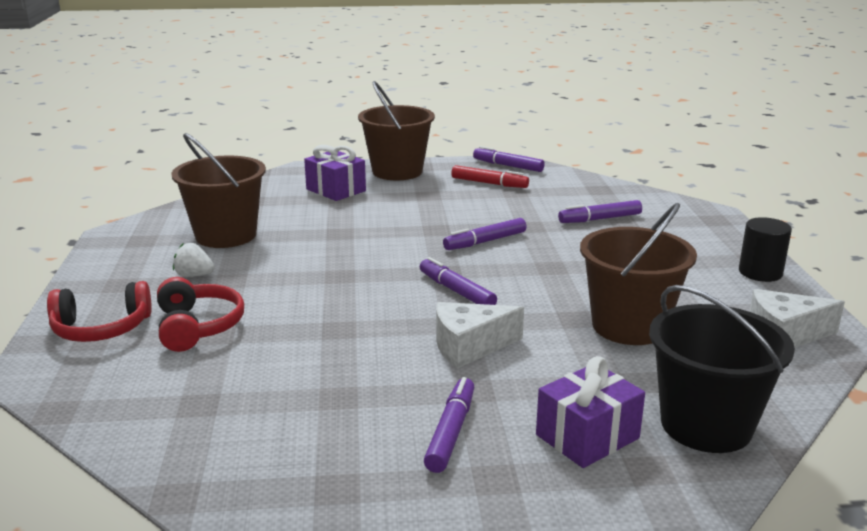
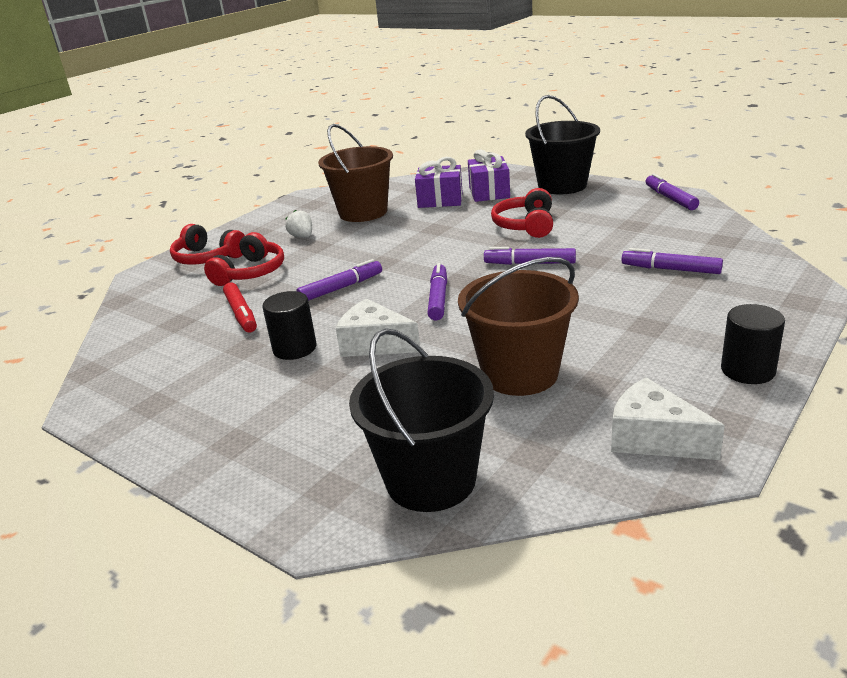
camera: 45 degrees right, 5 degrees up
(397, 171) = (562, 185): brown bucket -> black bucket
(397, 378) = (295, 348): none -> black cylinder
(424, 211) = (526, 225): none -> red headphones
(450, 432) = (261, 399): purple marker -> purple marker (340, 288)
(489, 183) = (623, 212): red marker -> red marker (241, 314)
(587, 436) = (333, 444): purple gift -> purple gift (440, 200)

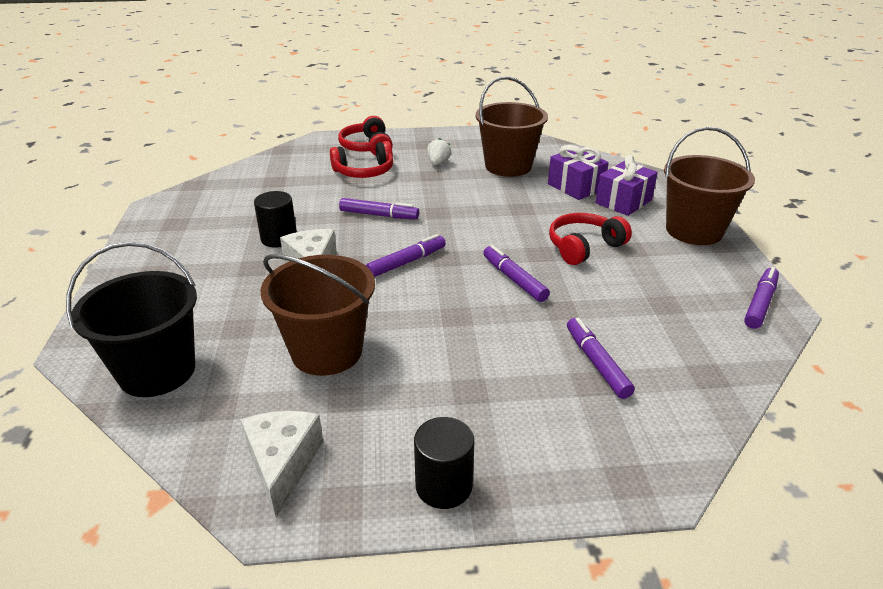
camera: 45 degrees right, 5 degrees up
(241, 314) = (305, 197): red marker -> none
(562, 185) = (694, 231): black bucket -> brown bucket

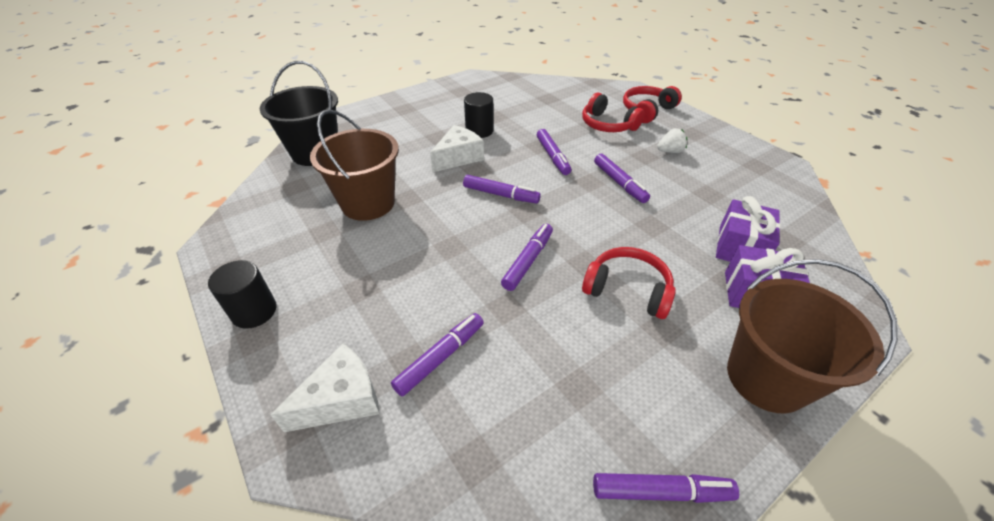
camera: 60 degrees right, 10 degrees up
(282, 464) = (254, 232): white cheese -> white cheese (342, 399)
(454, 200) = (619, 183): none -> purple marker
(508, 166) = (720, 190): brown bucket -> none

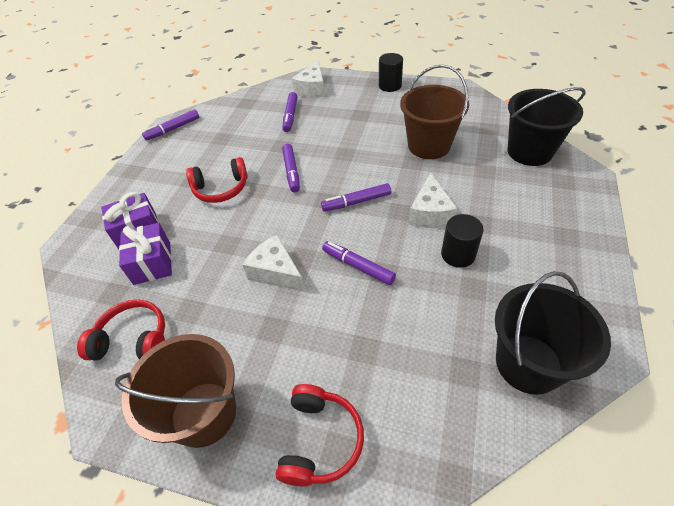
camera: 145 degrees right, 5 degrees up
(514, 88) = (528, 363): none -> black bucket
(607, 125) = (347, 361): red headphones -> red headphones (133, 340)
(619, 183) = (276, 272): purple marker -> white cheese
(670, 151) = (249, 355): white strawberry -> none
(766, 378) = (131, 187): brown bucket -> brown bucket (204, 413)

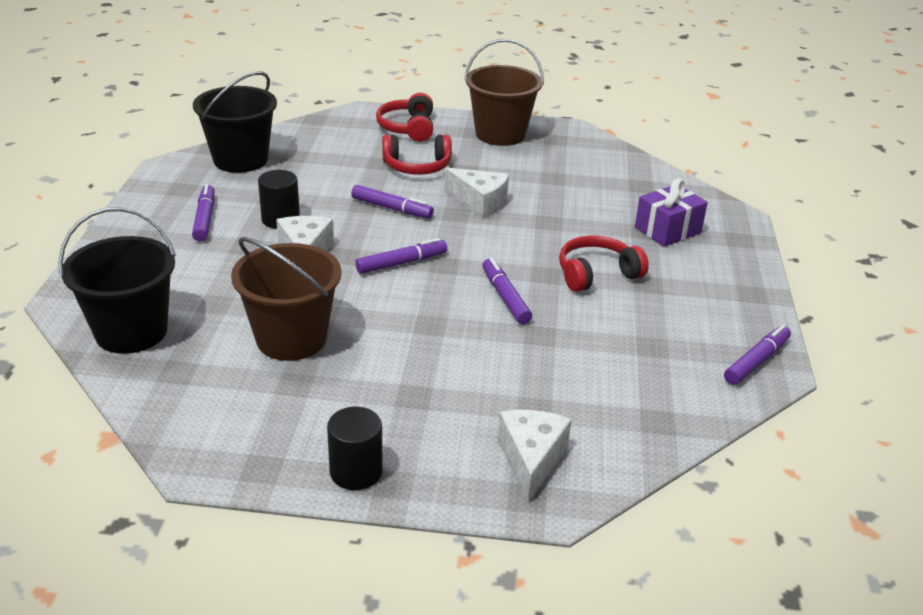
camera: 165 degrees right, 15 degrees down
(133, 340) = (590, 161): red headphones -> red headphones (417, 166)
(152, 263) = (621, 206): purple gift -> none
(290, 116) = (550, 392): purple marker -> purple marker (204, 219)

